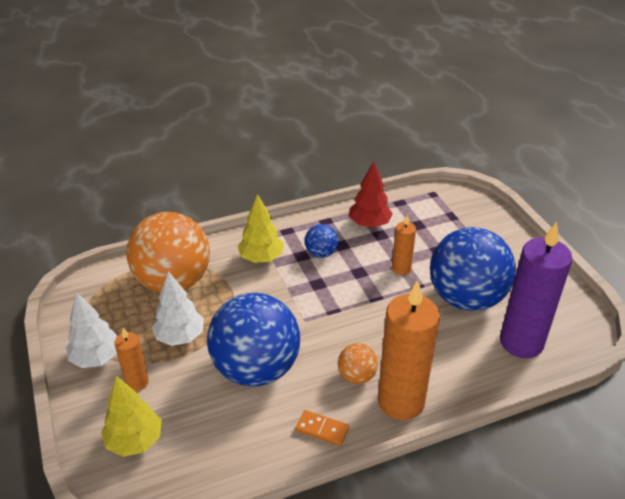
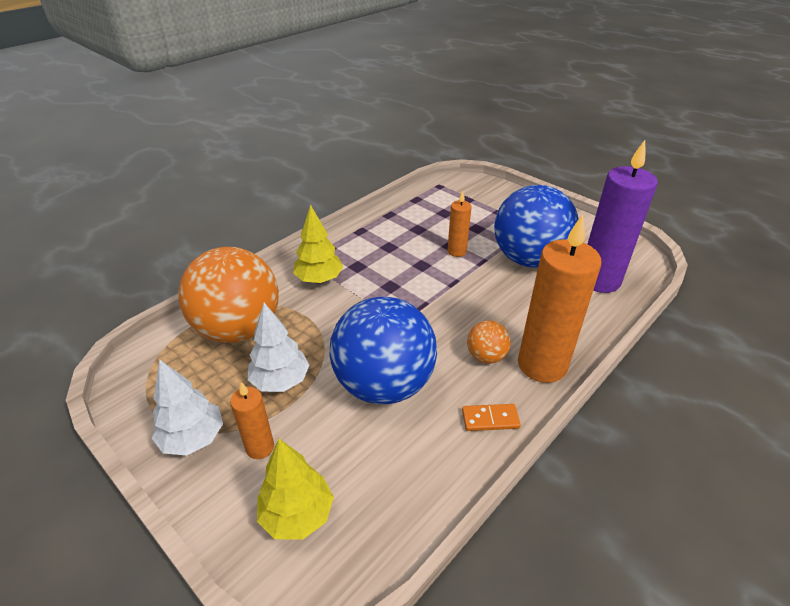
camera: 25 degrees left, 0 degrees up
(321, 253) = (375, 259): blue ball -> none
(369, 224) = (402, 223): red tree -> none

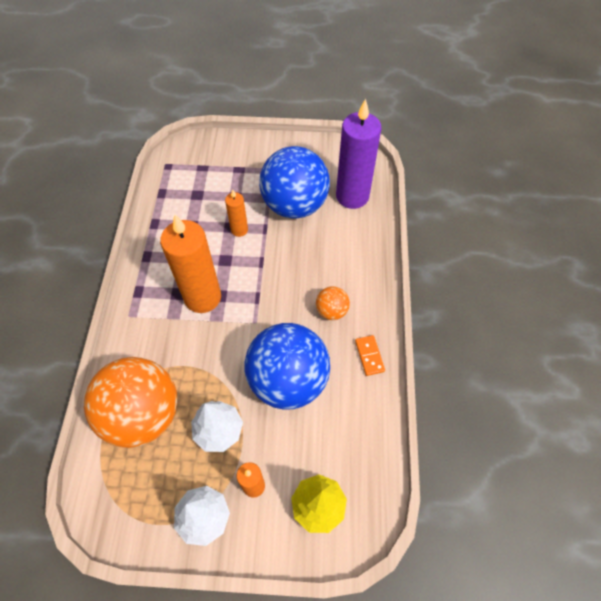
camera: 40 degrees left, 20 degrees up
(319, 279) = (160, 326): yellow tree -> none
(490, 419) = (369, 356): orange domino -> orange domino turned 60 degrees counterclockwise
(542, 365) = (368, 293): orange candle -> orange candle (202, 297)

